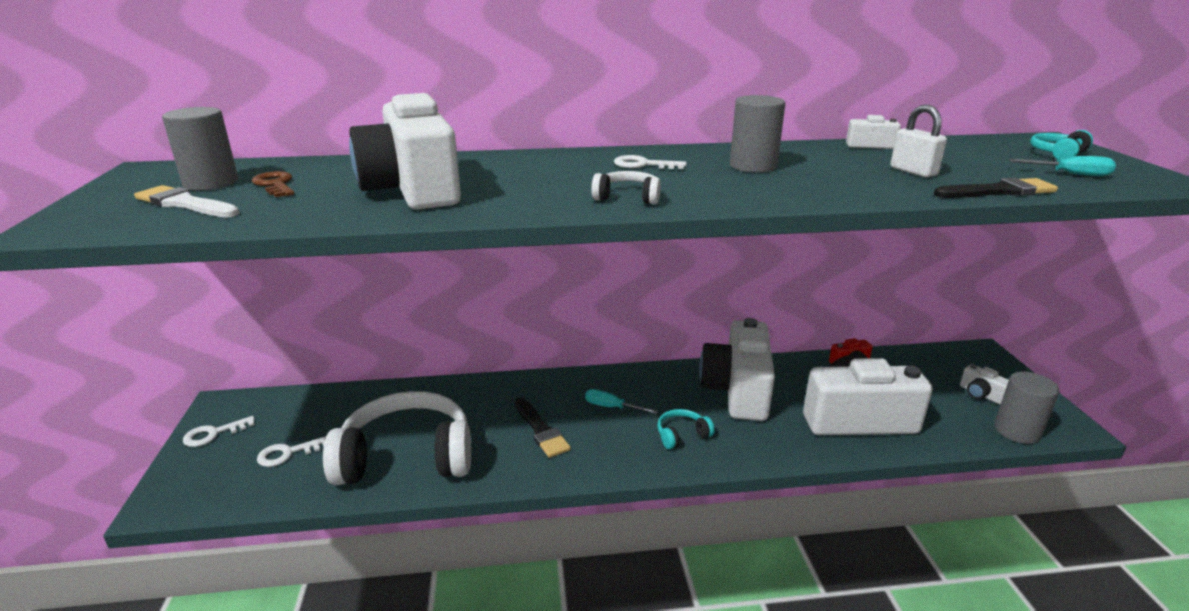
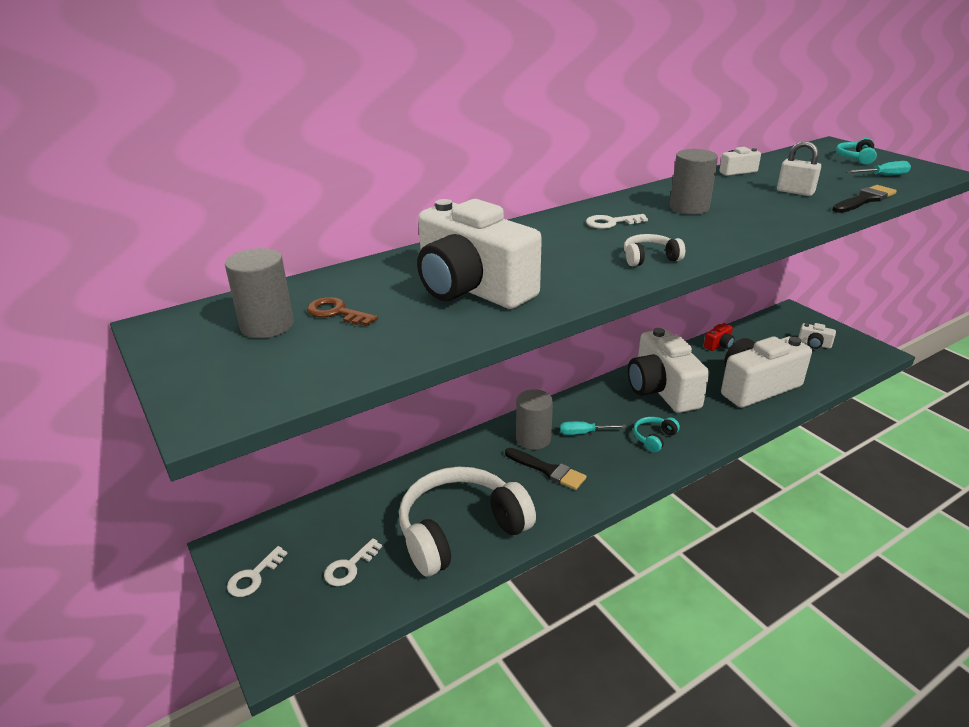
camera: 25 degrees left, 5 degrees up
(185, 203) = (288, 354): white brush -> none
(1017, 430) = (853, 364): grey cylinder -> grey cylinder (533, 438)

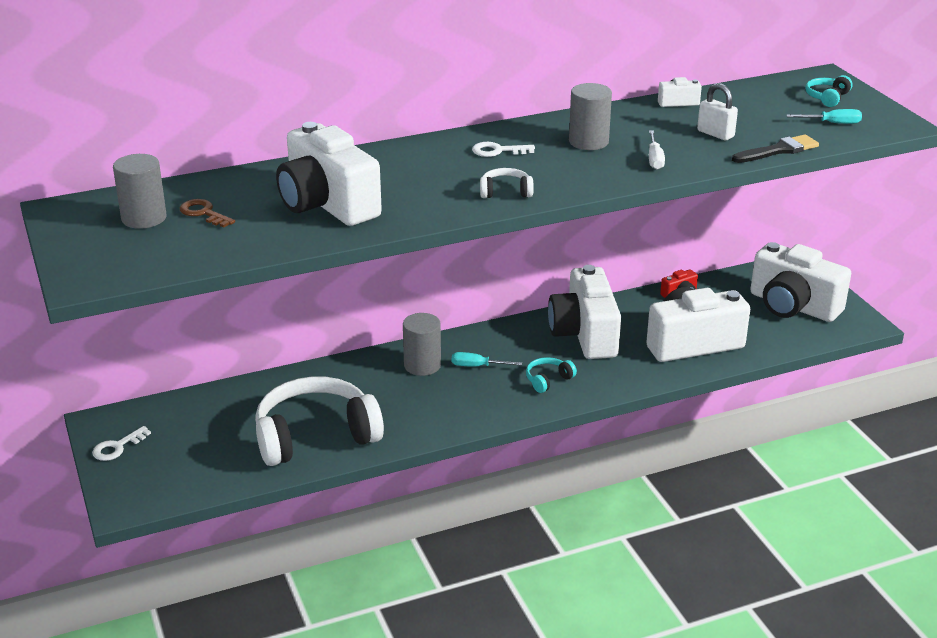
camera: 10 degrees right, 0 degrees up
(349, 567) = (204, 451): white key -> none
(548, 470) = (423, 396): black brush -> none
(763, 216) = (654, 159): none -> white screwdriver
(814, 344) = (793, 306): white camera -> white camera, size x2.44

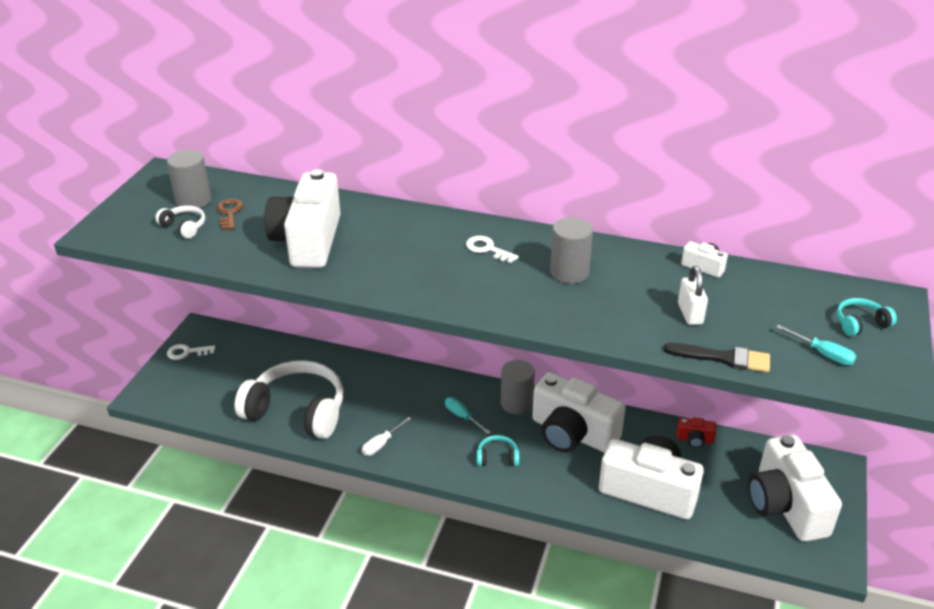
camera: 40 degrees right, 5 degrees up
(422, 365) = (426, 394): grey cylinder -> grey cylinder (516, 403)
(505, 192) = (438, 289): white headphones -> white headphones (184, 227)
(584, 334) = (572, 433): white camera -> white camera turned 90 degrees counterclockwise
(654, 159) = (598, 314): white screwdriver -> white screwdriver (381, 444)

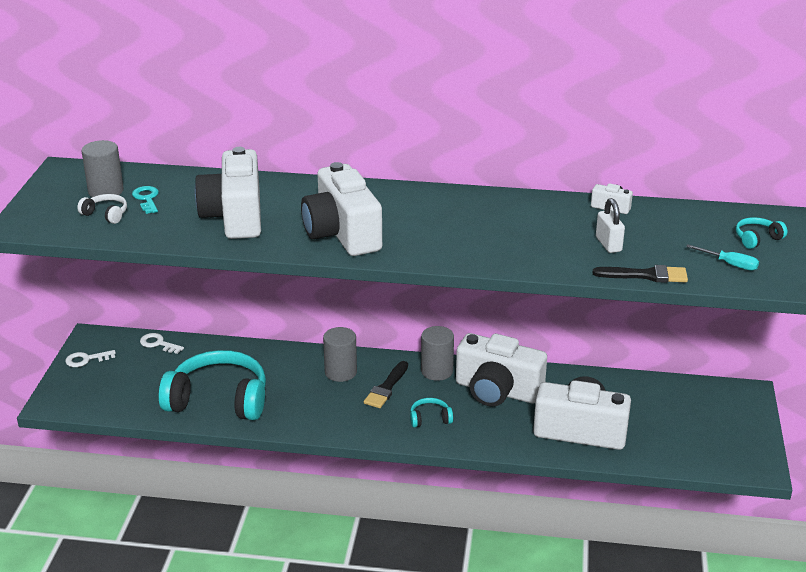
camera: 10 degrees left, 5 degrees down
(229, 213) = (147, 199): brown key -> turquoise key
(297, 411) = (218, 400): white headphones -> turquoise headphones
(381, 444) = (313, 419): white screwdriver -> none
(462, 417) = (386, 388): turquoise screwdriver -> black brush
(487, 249) = (409, 209): white key -> white key (158, 344)
(569, 272) = (491, 221): grey cylinder -> grey cylinder (340, 372)
(694, 439) = (613, 384): red camera -> none
(785, 505) = (707, 428): white camera -> white camera (342, 233)

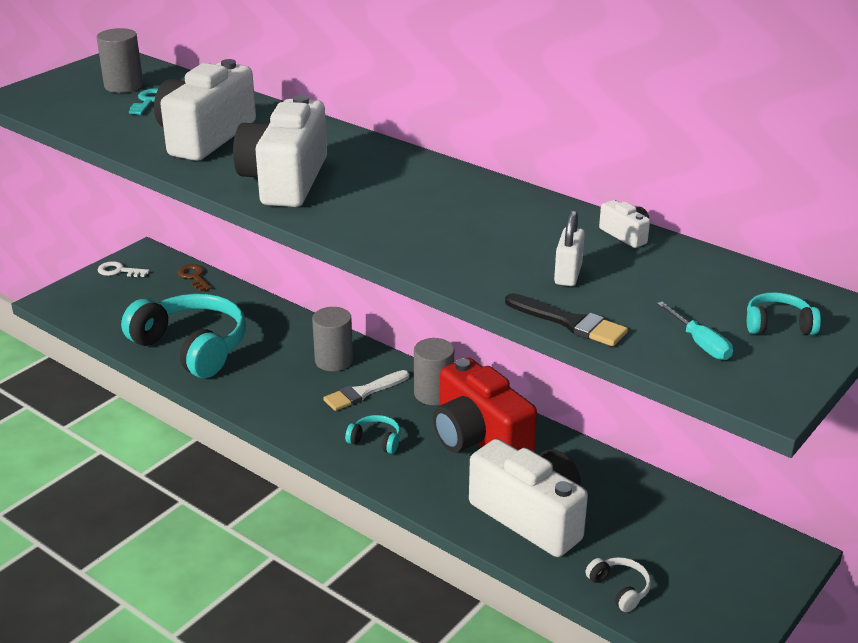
camera: 30 degrees right, 0 degrees up
(106, 214) = (95, 105): white headphones -> white headphones (619, 589)
(158, 344) = (194, 277): white key -> brown key
(386, 388) = (363, 392): black brush -> white brush
(497, 391) = (478, 438): white camera -> red camera

